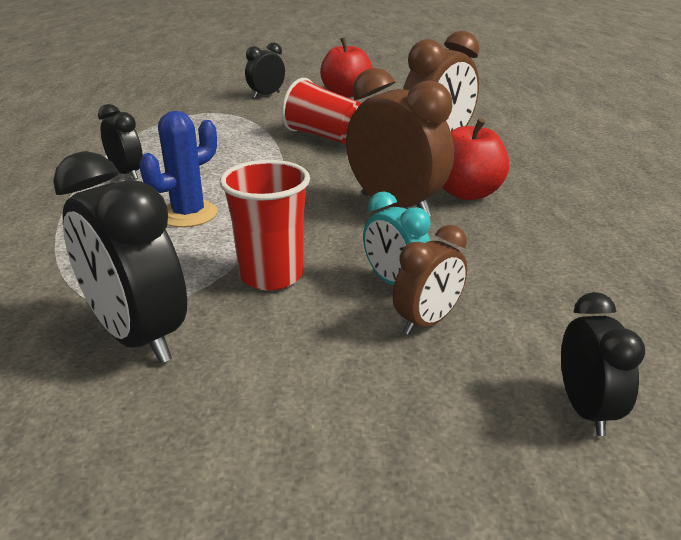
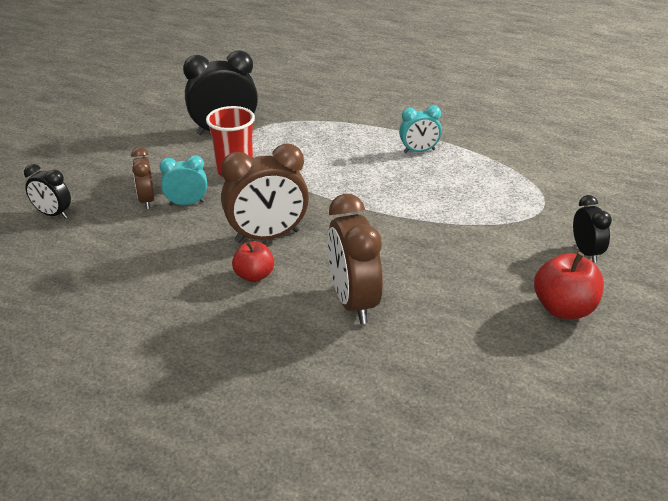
camera: 120 degrees right, 5 degrees up
(127, 173) = (419, 151): black clock -> turquoise clock
(188, 214) = (332, 161): blue cactus -> none
(324, 136) = (429, 250): red cup -> none
(466, 193) = (254, 275): red apple -> red apple, size x0.66

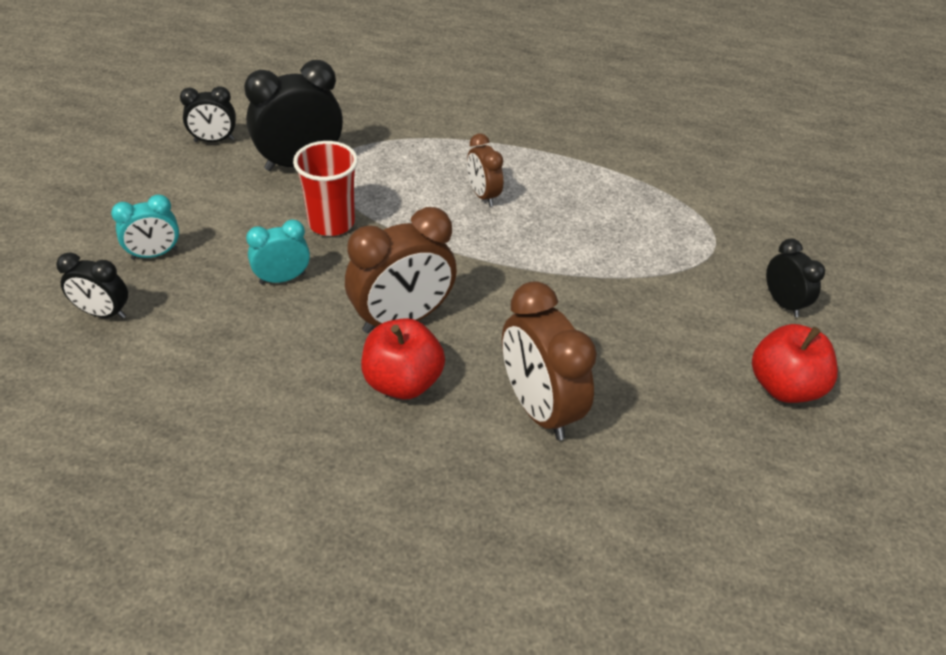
camera: 15 degrees left, 10 degrees up
(147, 200) = (227, 278): brown clock -> brown clock (483, 195)
(165, 113) = (214, 140): none -> black clock
(254, 275) = (402, 381): red apple -> red apple, size x1.52
(419, 151) = (549, 174): turquoise clock -> turquoise clock (154, 254)

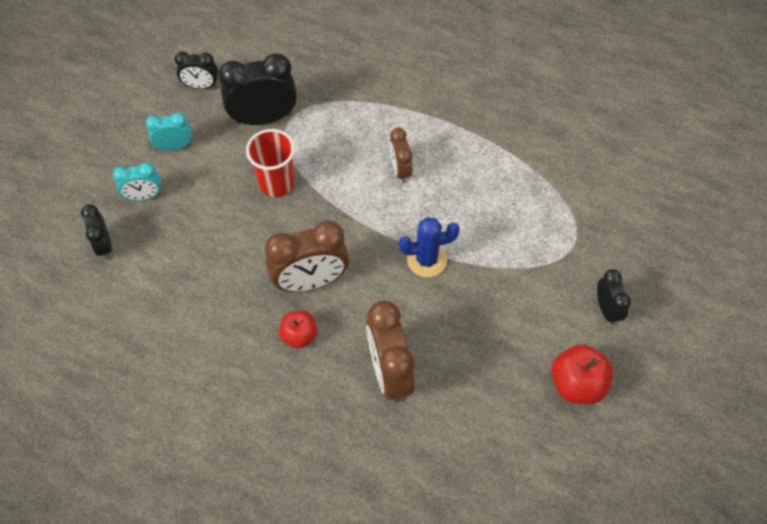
camera: 15 degrees right, 15 degrees up
(103, 313) = (104, 245): black clock -> black clock turned 45 degrees clockwise
(282, 278) = (231, 231): turquoise clock -> turquoise clock (174, 146)
(402, 381) = (299, 335): red apple -> red apple, size x0.66
(545, 279) = (426, 260): none -> blue cactus

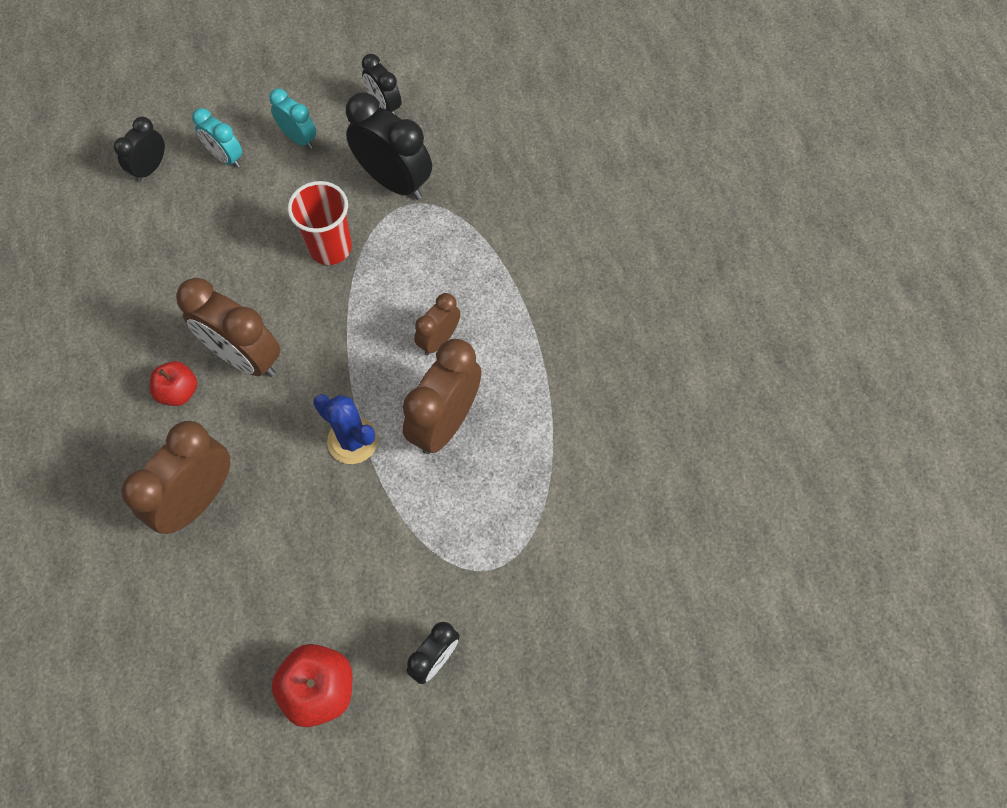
camera: 50 degrees right, 5 degrees up
(459, 204) = (445, 422): none -> brown clock

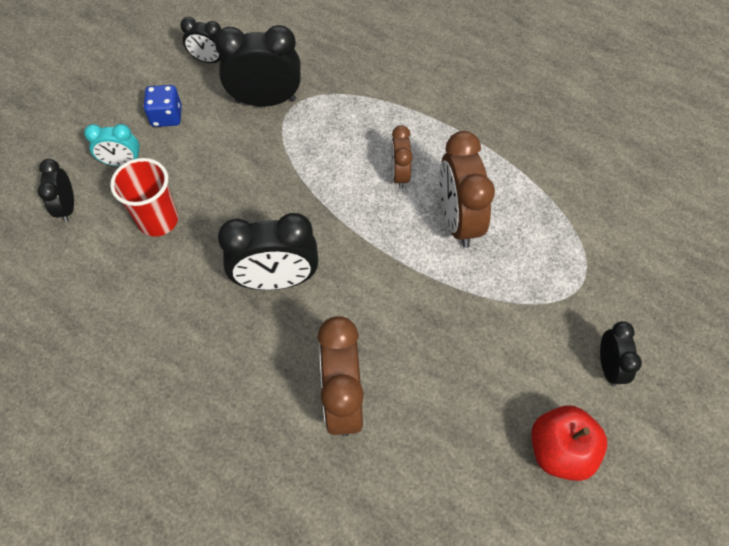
camera: 40 degrees left, 5 degrees down
(179, 392) = (250, 339): red apple -> none
(245, 357) = (276, 280): brown clock -> black clock
(299, 138) = (167, 116): turquoise clock -> blue dice
(330, 247) = (264, 169): red cup -> red cup (158, 220)
(352, 440) = (410, 276): blue cactus -> none

